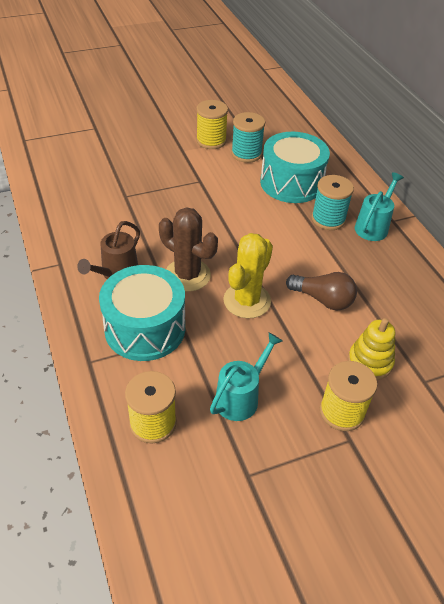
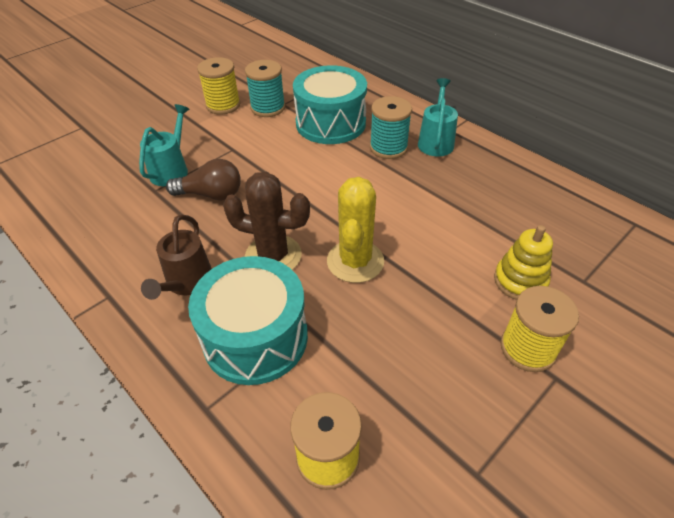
camera: 20 degrees left, 0 degrees up
(241, 397) = (412, 377): turquoise watering can -> turquoise watering can (172, 169)
(323, 299) = (433, 231): brown light bulb -> brown light bulb (211, 194)

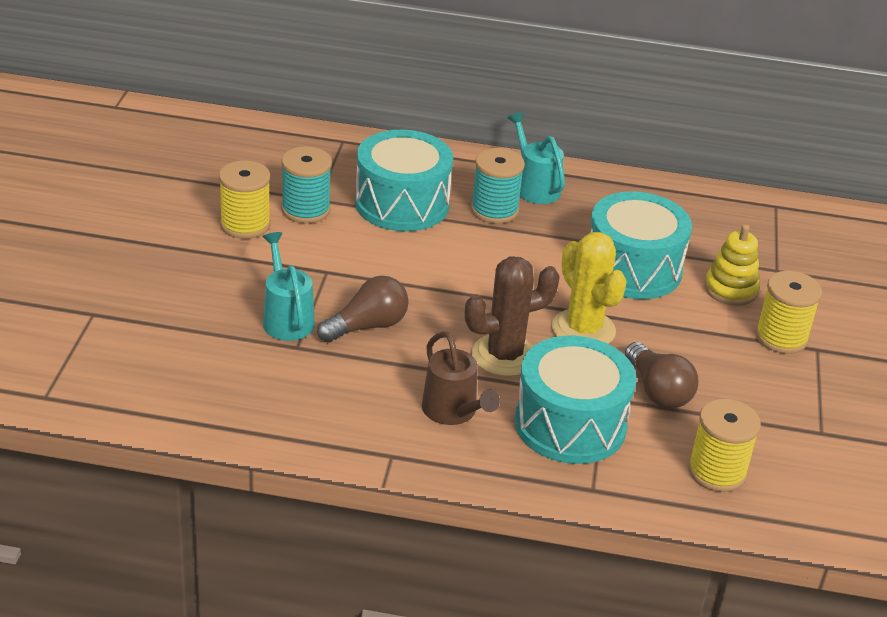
camera: 40 degrees left, 10 degrees down
(359, 344) = (658, 391): none -> brown light bulb
(448, 229) = (632, 269): none -> turquoise drum

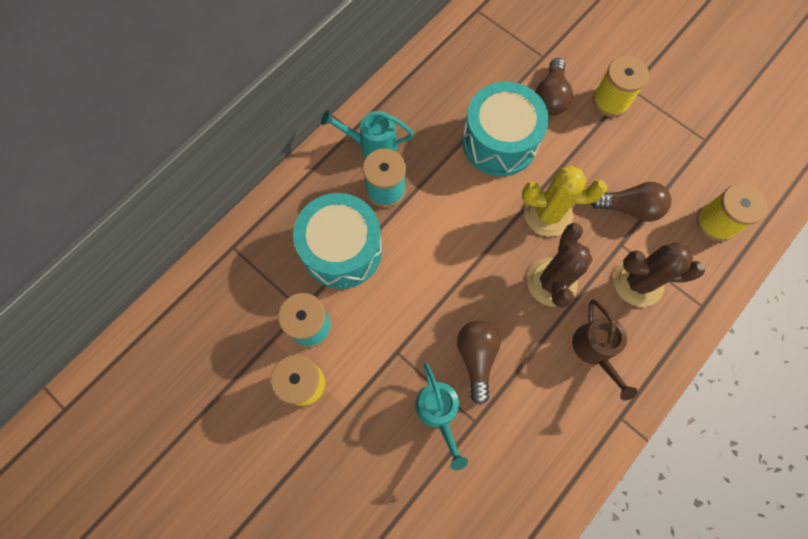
camera: 55 degrees left, 35 degrees up
(286, 318) = (438, 413): turquoise watering can -> turquoise watering can turned 120 degrees counterclockwise
(453, 412) = (595, 351): brown watering can -> brown watering can turned 75 degrees clockwise
(570, 424) = (638, 282): turquoise drum -> brown cactus
(730, 289) = (550, 97): yellow stacking toy -> brown light bulb

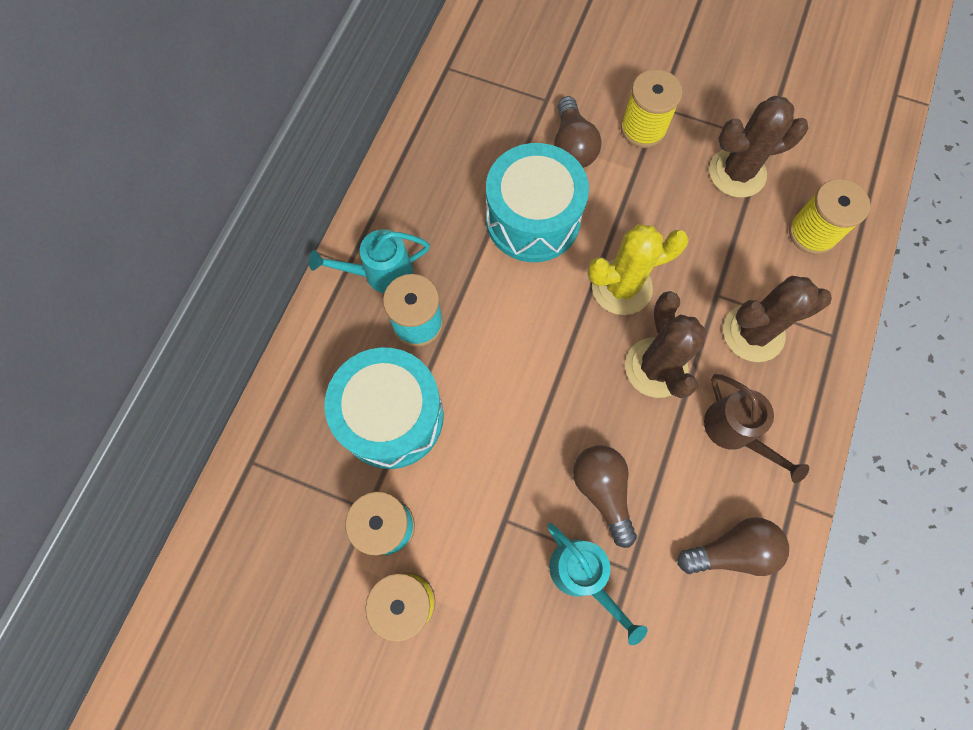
camera: 20 degrees left, 0 degrees up
(629, 208) = (710, 248): brown light bulb -> brown light bulb (731, 550)
(672, 158) = (737, 173): none -> brown cactus

